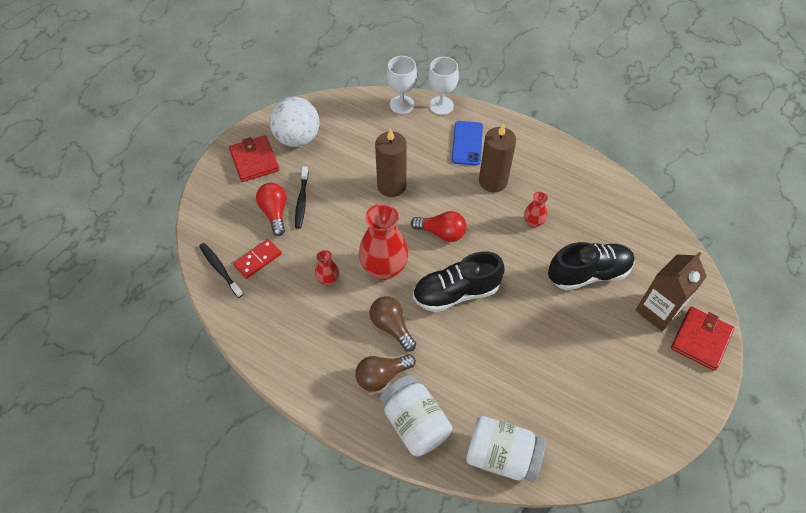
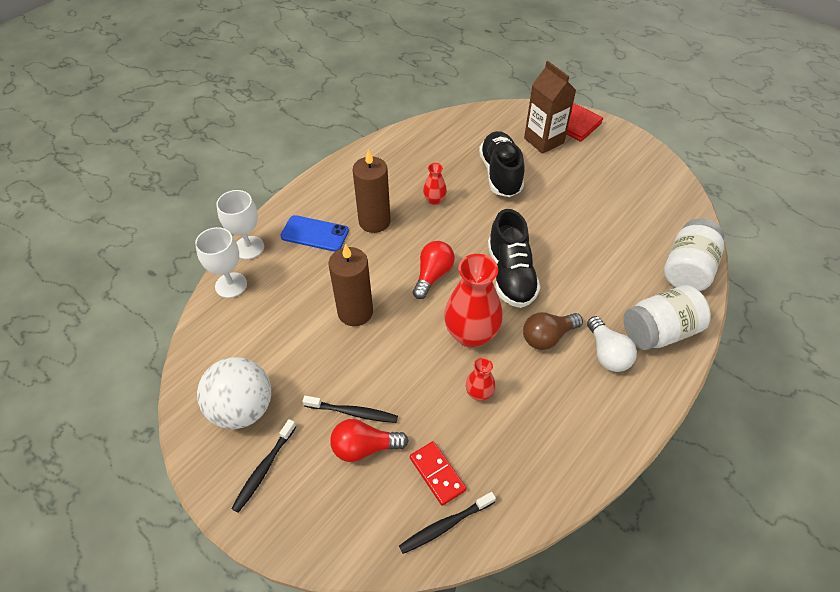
camera: 80 degrees left, 5 degrees down
(254, 160) = (264, 469): red wallet -> black toothbrush
(382, 376) = (607, 354): brown light bulb -> white light bulb

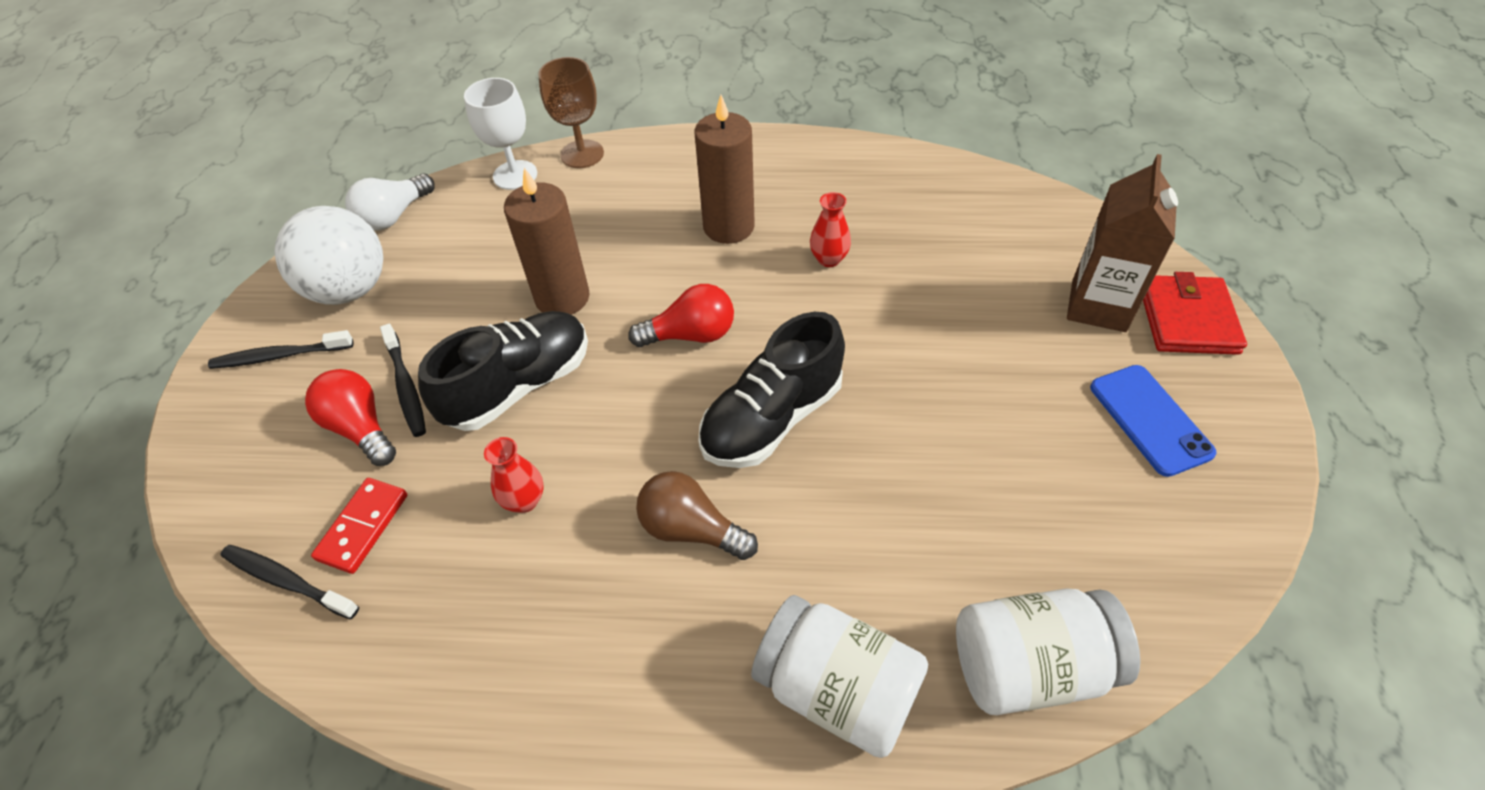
camera: 55 degrees right, 0 degrees up
(249, 247) = (582, 154): white goblet -> brown goblet
(314, 234) = (655, 190): blue phone -> blue phone (1150, 419)
(471, 334) = (621, 434): red vase -> none
(500, 174) = (962, 297): black shoe -> black shoe (519, 386)
(607, 354) = (723, 630): white light bulb -> white light bulb (394, 216)

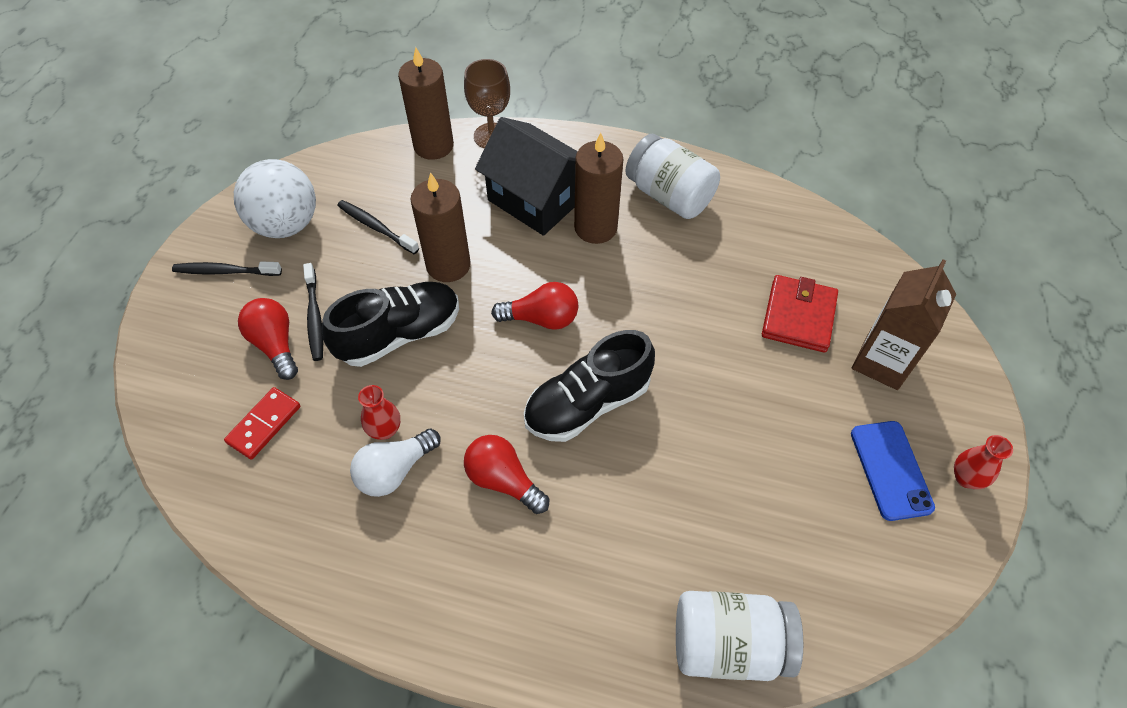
camera: 10 degrees right, 5 degrees up
(287, 581) = (204, 454): black toothbrush -> black toothbrush (376, 227)
(394, 216) = (331, 165): white light bulb -> white light bulb (394, 471)
(515, 175) = (433, 146): white goblet -> brown candle
(650, 209) = (536, 199): none -> black house
(691, 529) = (503, 480): brown light bulb -> red light bulb
(829, 259) = (670, 274): red vase -> red vase (966, 478)
(837, 689) = (580, 627): white jar -> white jar (669, 195)
(1187, 319) = (954, 389): red wallet -> red wallet (798, 316)

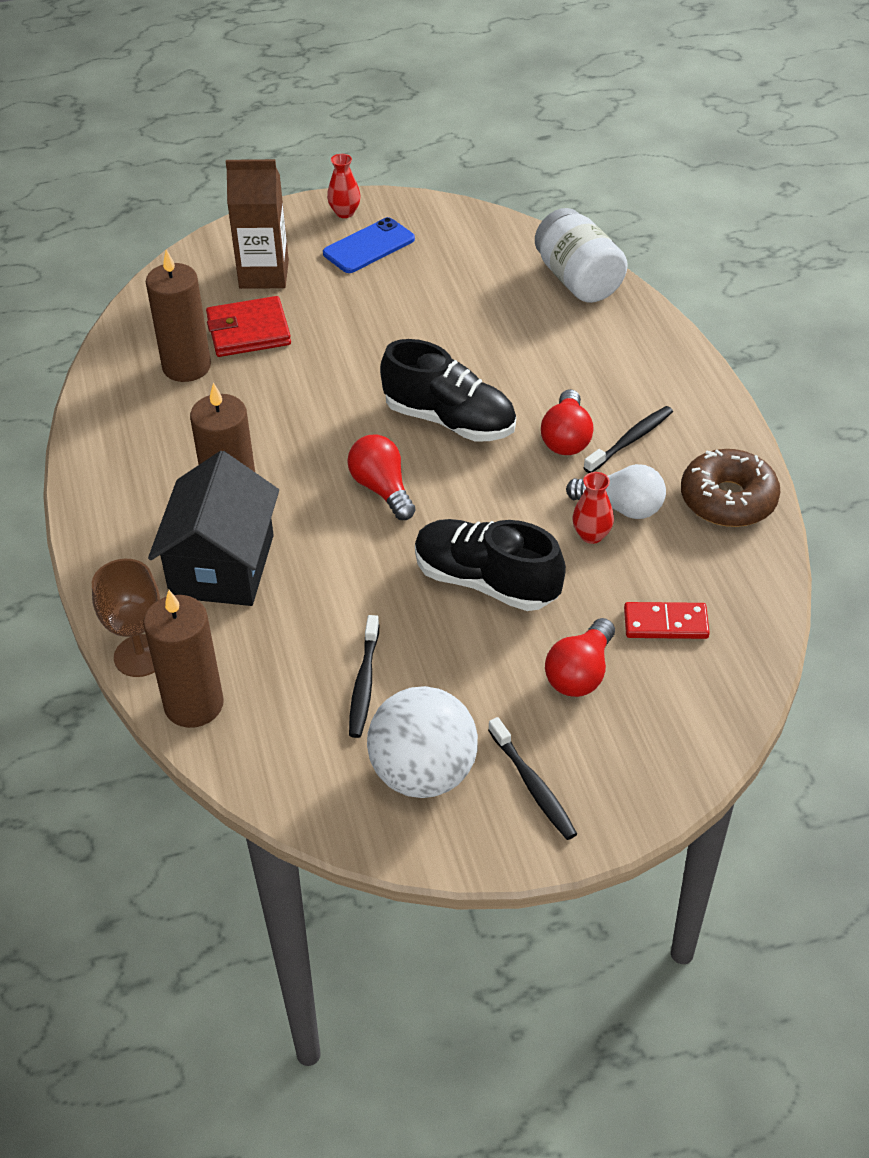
camera: 120 degrees left, 10 degrees down
(315, 317) = (522, 662): black toothbrush -> black toothbrush (630, 440)
(335, 563) = (728, 499): none -> brown donut
(448, 265) = (370, 591): brown candle -> brown candle (186, 366)
(669, 195) = (145, 464): white jar -> none

